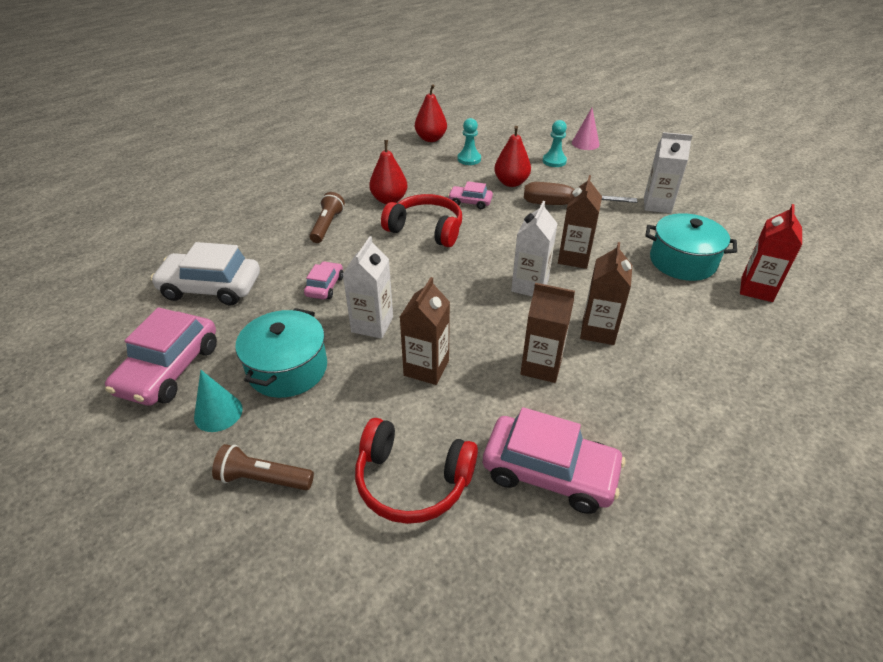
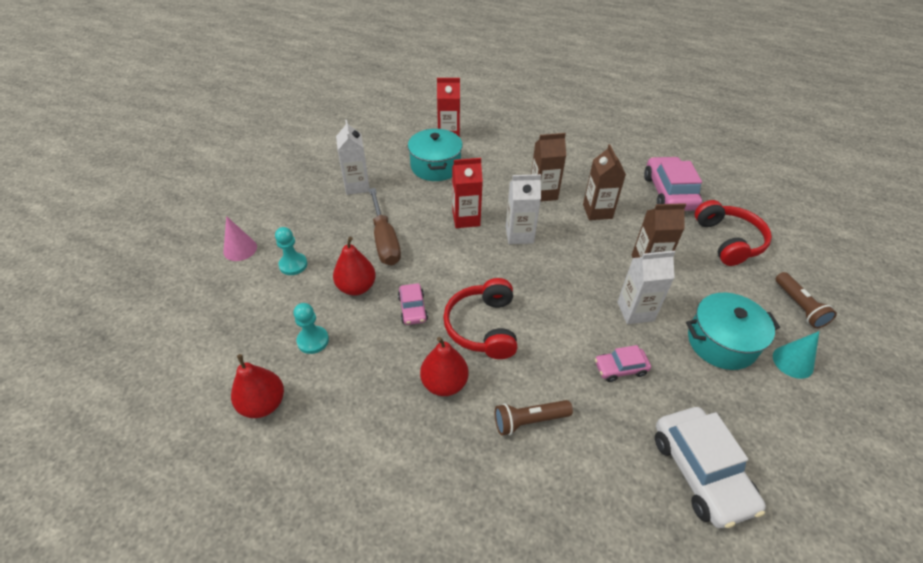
camera: 115 degrees left, 5 degrees up
(169, 369) = (801, 427): pink car -> none
(574, 258) = (466, 219): brown carton -> red carton

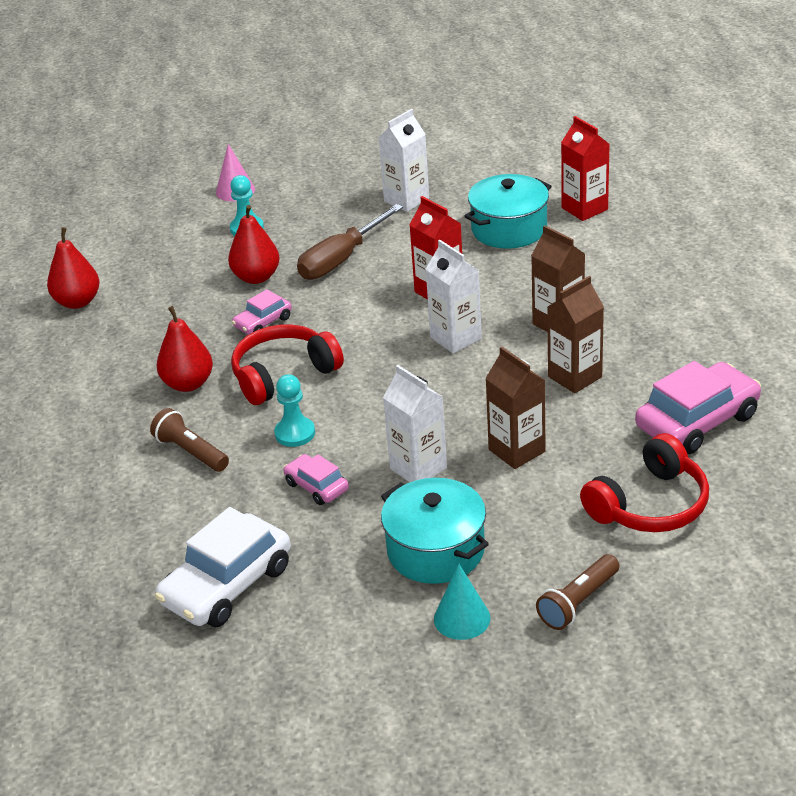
camera: 60 degrees right, 10 degrees down
(313, 340) = (167, 289): turquoise pawn -> turquoise pawn (295, 433)

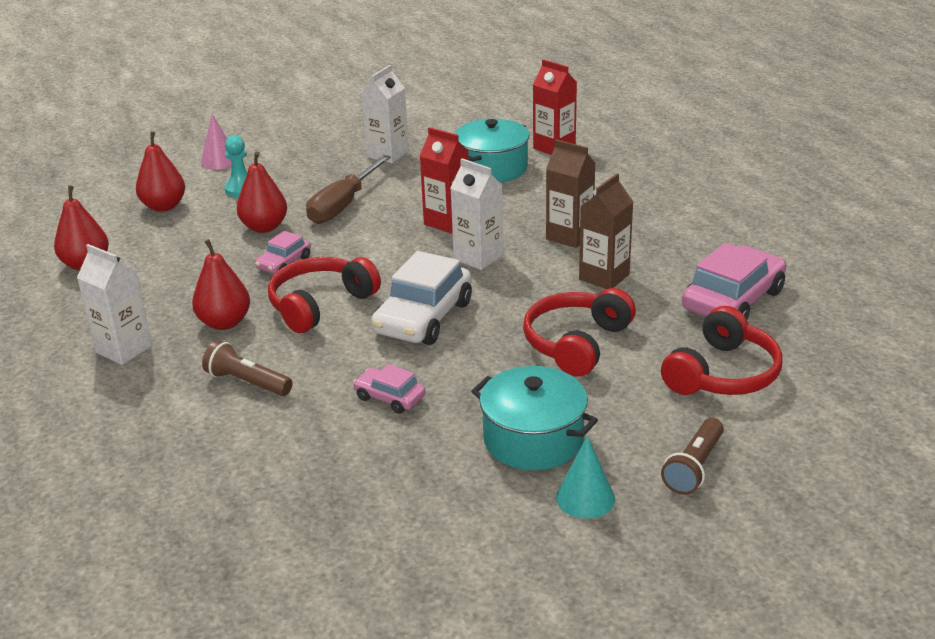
camera: 15 degrees left, 5 degrees down
(167, 241) = (164, 206): none -> red pear
(227, 585) = (327, 500): white car -> white car (423, 318)
(295, 433) = (350, 353): turquoise pawn -> none
(418, 468) = (486, 369): white carton -> white carton (124, 349)
(517, 450) = (576, 343): brown carton -> red headphones

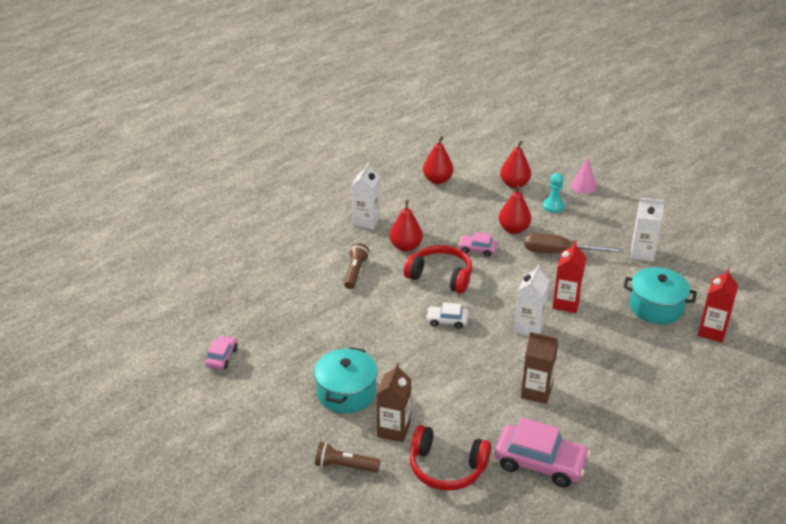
camera: 70 degrees right, 5 degrees up
(390, 397) = (362, 327): pink car -> pink car (221, 357)
(423, 318) = (447, 321): white car -> white car, size x0.53
(569, 236) = (581, 365): brown carton -> brown carton (393, 430)
(576, 343) = (450, 393): red headphones -> none
(585, 498) = (302, 423): turquoise cone -> none

